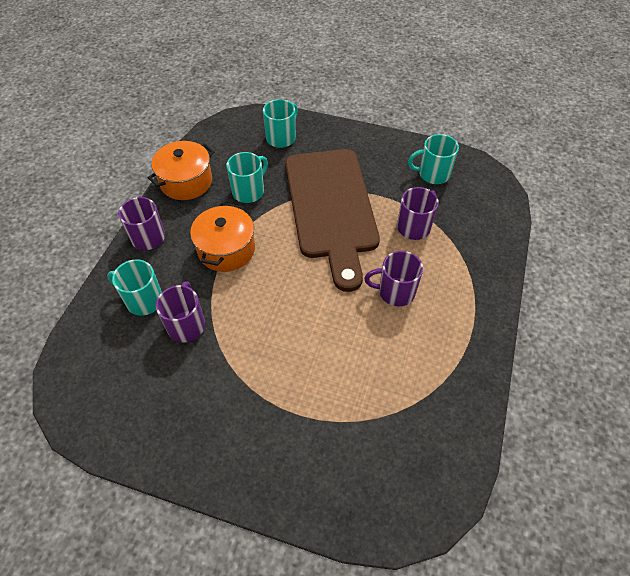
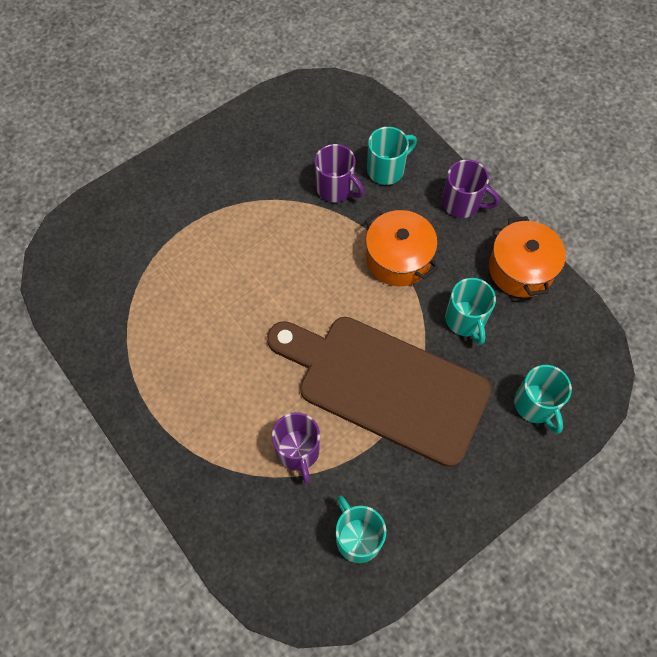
camera: 125 degrees right, 10 degrees up
(395, 292) = (238, 371): purple mug -> none
(432, 174) = (357, 537): turquoise mug -> turquoise mug turned 60 degrees counterclockwise

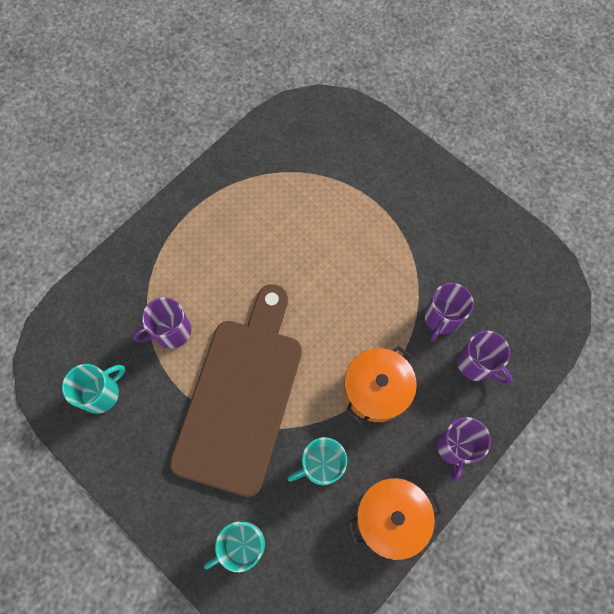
camera: 80 degrees right, 5 degrees up
(386, 169) = (477, 364): turquoise mug -> purple mug

